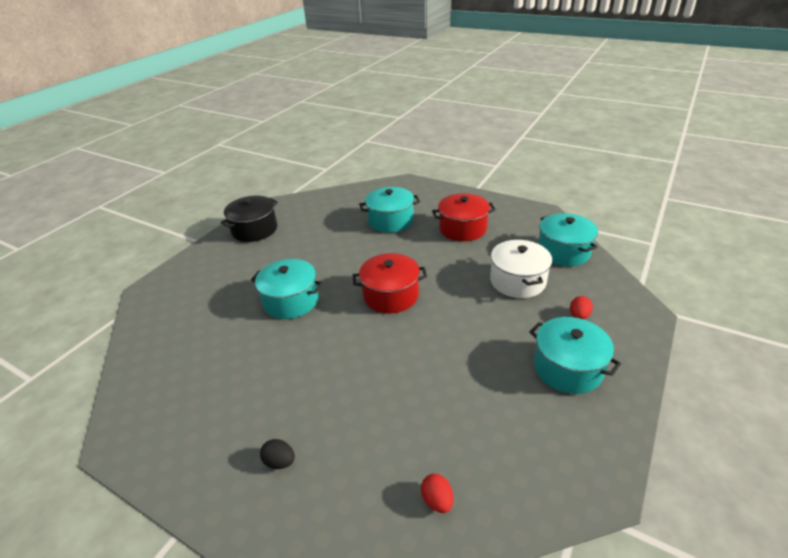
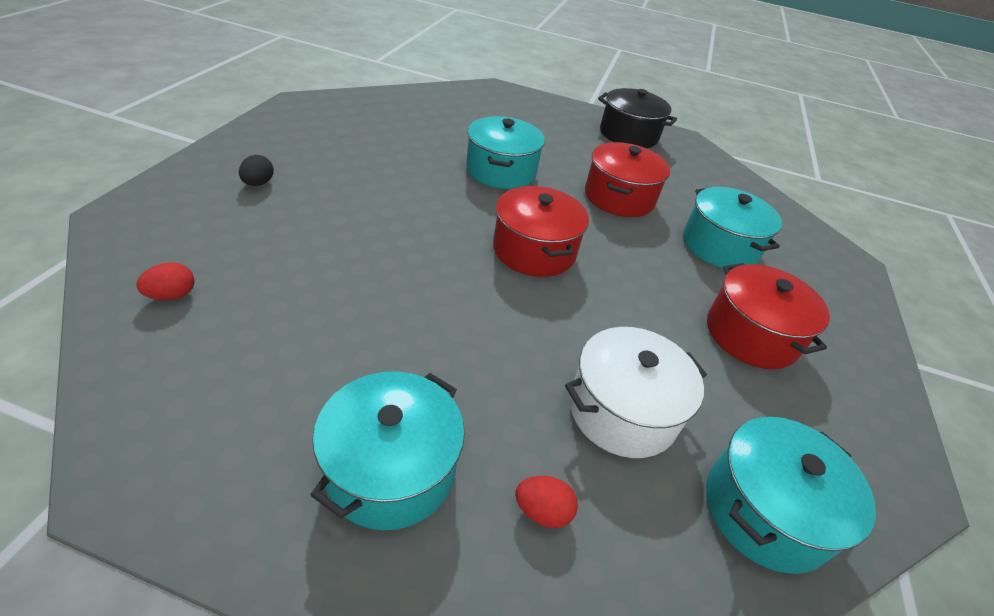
camera: 70 degrees right, 5 degrees up
(336, 249) = (619, 197): none -> red pot

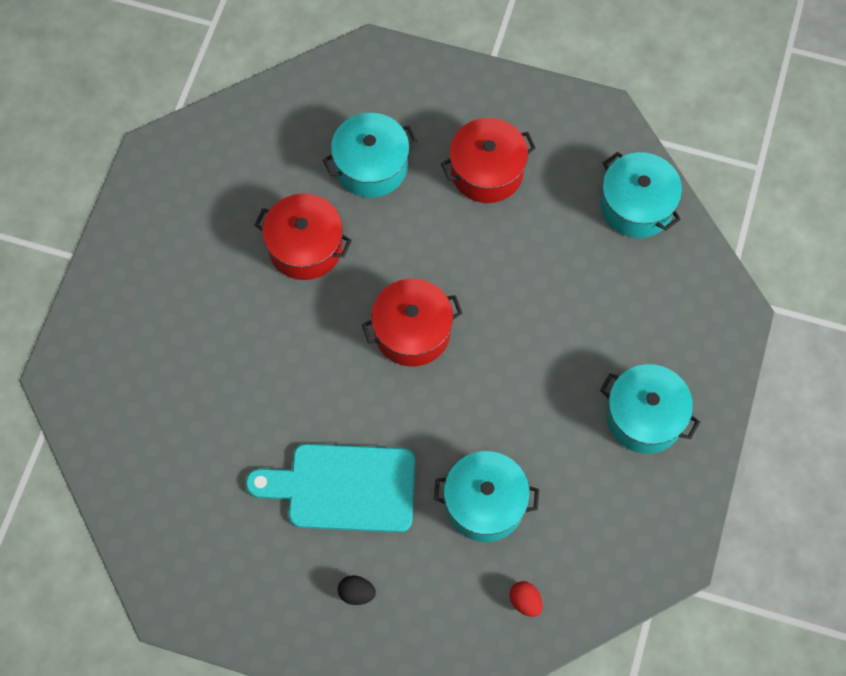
camera: 85 degrees left, 25 degrees up
(370, 189) = (343, 488): none -> turquoise cutting board
(501, 171) = (278, 364): turquoise pot -> turquoise pot (485, 503)
(542, 511) = (657, 331): red egg -> none
(622, 411) = (577, 277): white pot -> none
(628, 135) = (157, 218): black pot -> none

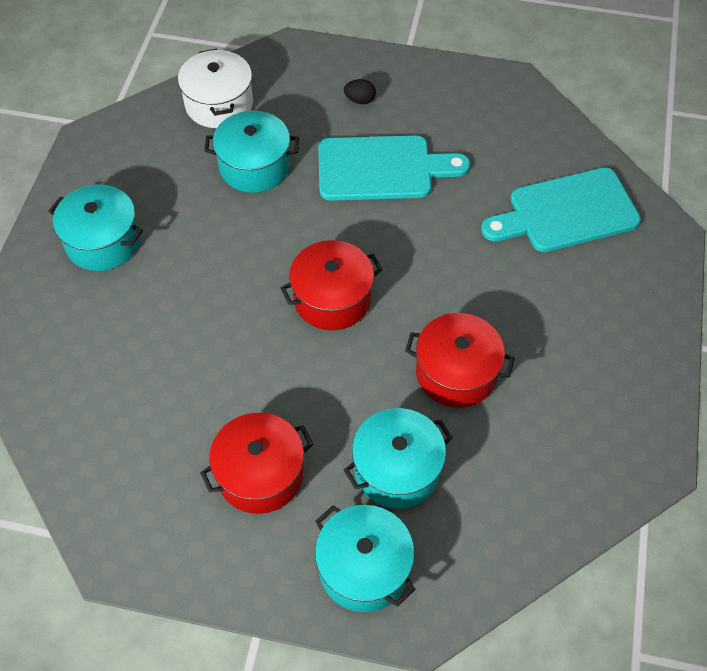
camera: 175 degrees right, 10 degrees down
(156, 413) = (566, 212): none -> turquoise cutting board
(525, 602) = (219, 104): red egg -> white pot
(636, 206) = (87, 447): turquoise pot -> turquoise pot (364, 568)

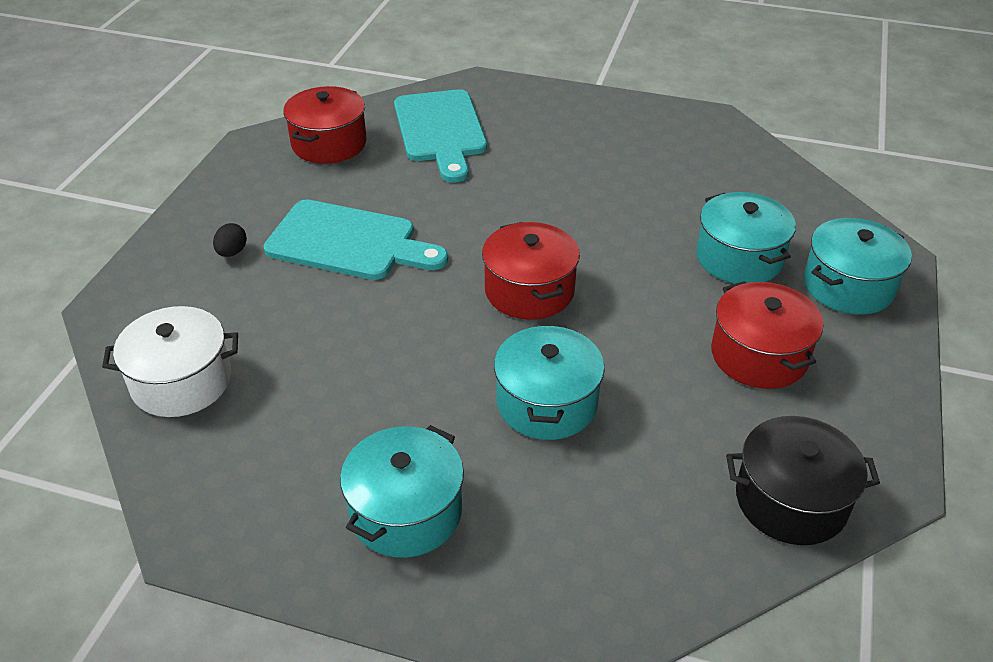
camera: 85 degrees left, 15 degrees down
(100, 481) = (791, 500): none -> black pot
(254, 166) = (310, 348): turquoise pot -> turquoise pot (547, 403)
(381, 169) = (348, 242): turquoise cutting board -> turquoise cutting board turned 105 degrees clockwise
(456, 373) = (626, 213): red pot -> red pot (329, 143)

